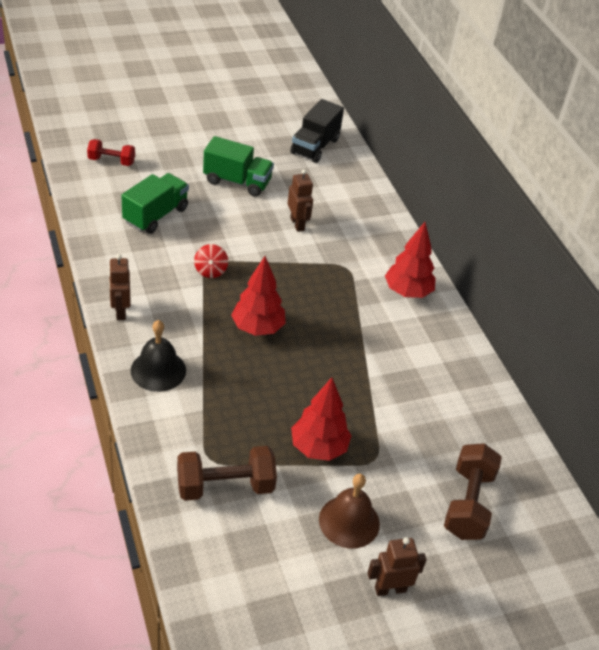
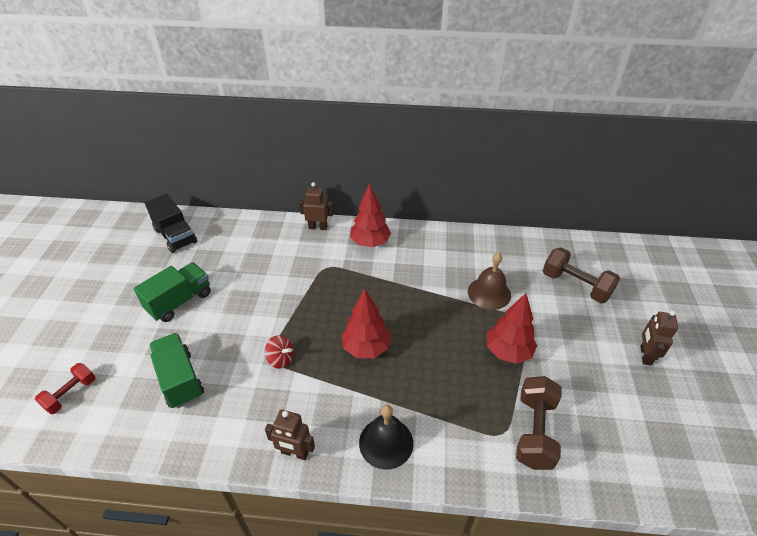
camera: 60 degrees left, 0 degrees up
(297, 224) = (260, 279): brown robot -> brown robot (318, 227)
(349, 521) = (582, 358): brown bell -> brown bell (489, 293)

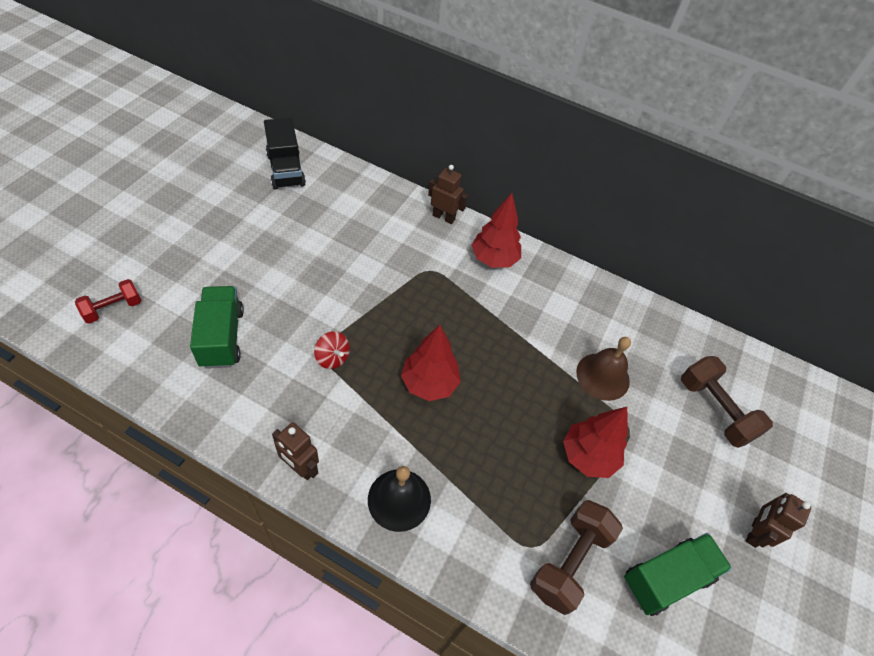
camera: 15 degrees right, 10 degrees up
(179, 301) = (258, 249): green truck -> green truck (666, 578)

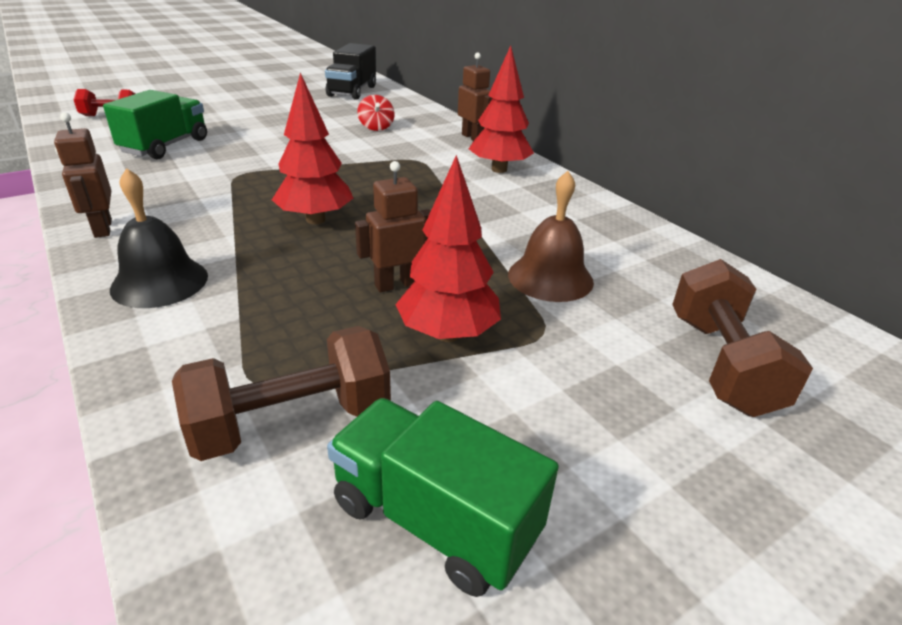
camera: 35 degrees right, 20 degrees down
(332, 358) = (241, 179): red spinning top -> red spinning top (376, 127)
(666, 578) = (434, 519): green truck -> green truck turned 150 degrees counterclockwise
(754, 532) = (688, 542): brown robot -> brown robot (396, 284)

